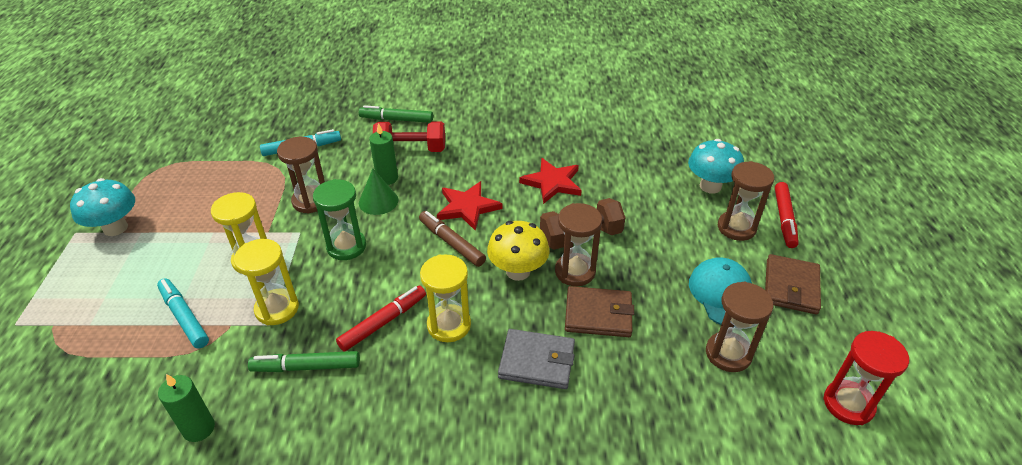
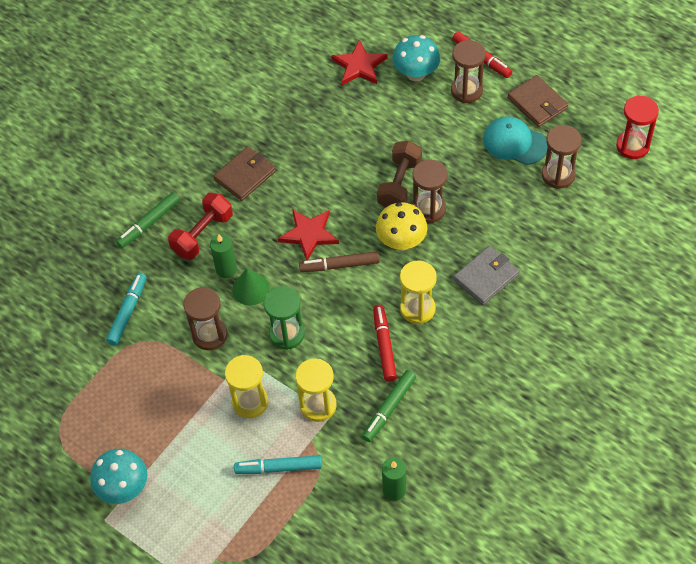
camera: 50 degrees left, 15 degrees up
(552, 182) = (328, 165): red star -> red star (359, 66)
(598, 314) = (476, 220): brown wallet -> brown wallet (245, 175)

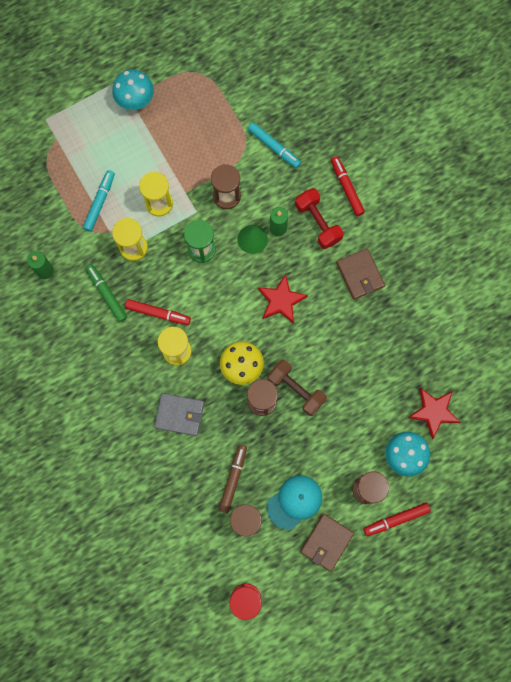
camera: 110 degrees right, 20 degrees up
(149, 223) = (346, 188): green marker -> red marker
(339, 265) = (242, 311): brown marker -> brown marker (233, 479)
(486, 277) = (179, 415): grey wallet -> grey wallet turned 60 degrees counterclockwise
(537, 103) = (326, 542): brown wallet -> brown wallet turned 45 degrees counterclockwise

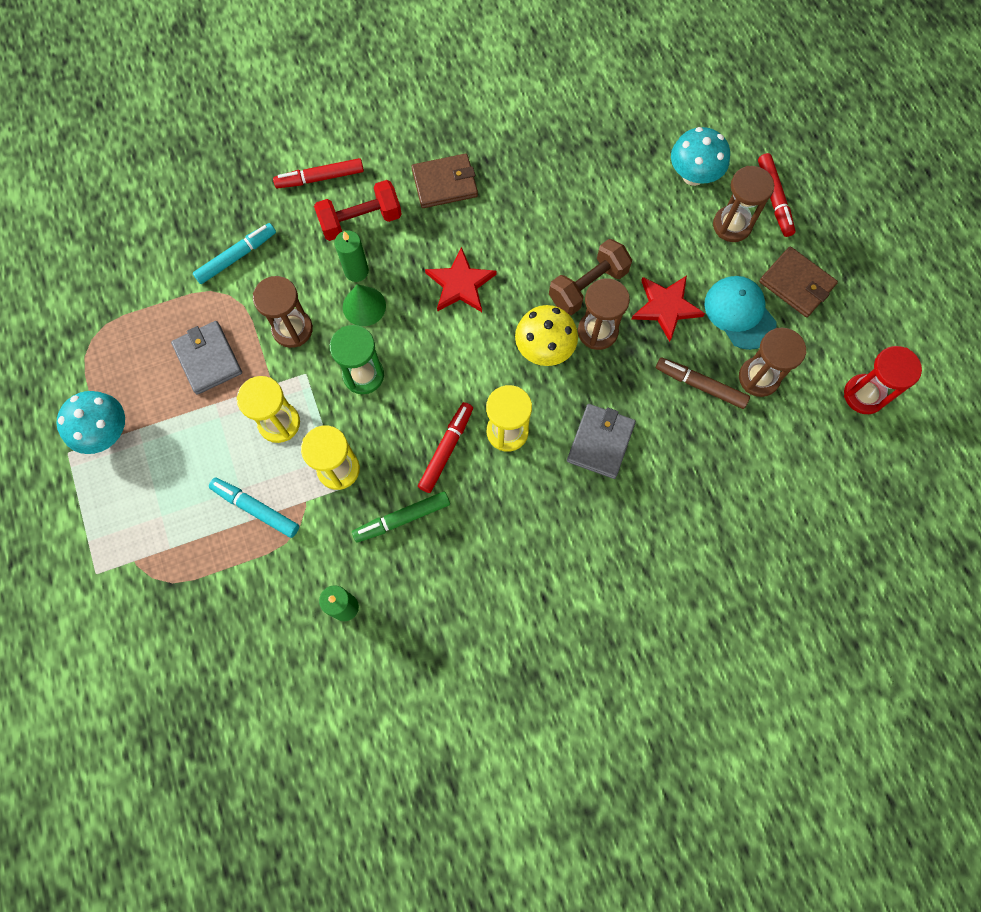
camera: 80 degrees left, 5 degrees down
(196, 148) = (208, 359): none -> grey wallet
(434, 412) = (641, 132): red star -> red star (666, 307)

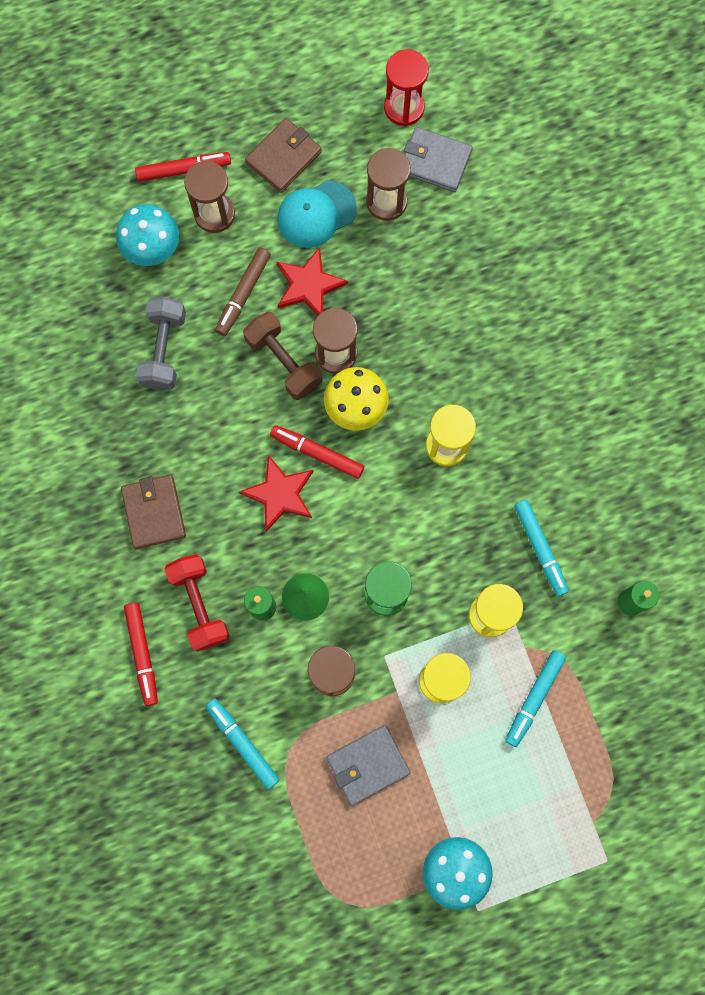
camera: 90 degrees left, 5 degrees up
(402, 518) = (540, 549): green marker -> turquoise marker
(446, 449) = (466, 506): red marker -> red marker (317, 453)
(595, 187) = (164, 350): none -> grey dumbbell
(600, 442) = (456, 355): grey wallet -> grey wallet (435, 161)
(700, 385) = (395, 257): brown marker -> brown marker (243, 294)

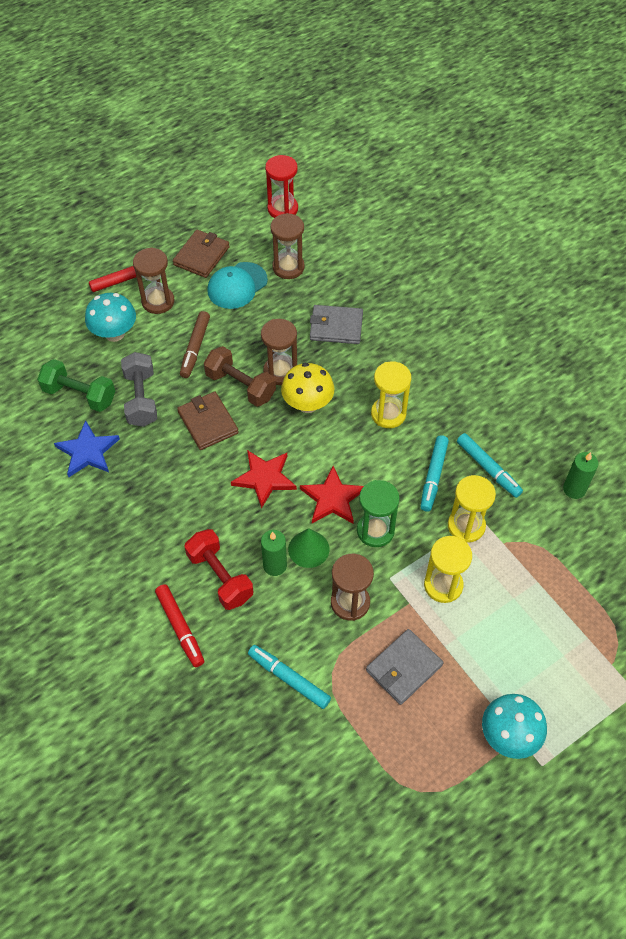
camera: 15 degrees left, 20 degrees down
(88, 406) = (88, 451): none -> blue star
(94, 326) = (80, 395): none -> green dumbbell
(154, 512) = (162, 516): brown wallet -> brown wallet (208, 422)
(308, 285) = (245, 331): red star -> red star (332, 498)
(317, 453) = (286, 442): red marker -> none
(435, 161) = (316, 236): grey wallet -> grey wallet (336, 327)
(534, 698) = (525, 579): turquoise marker -> turquoise marker (433, 476)

